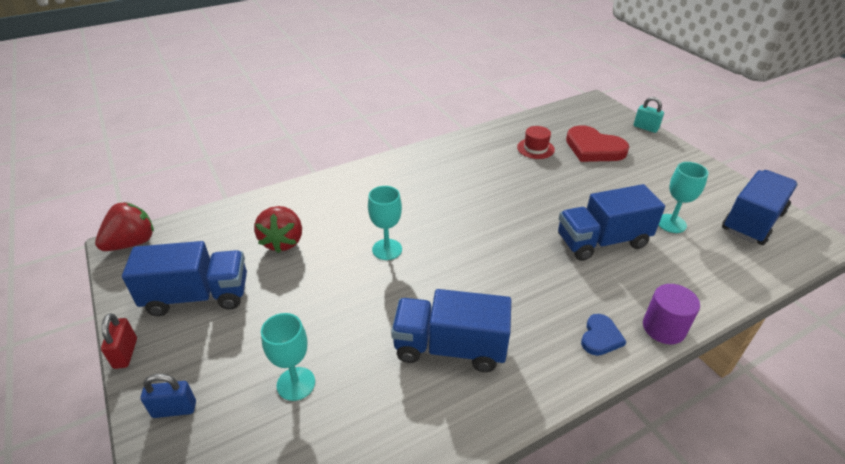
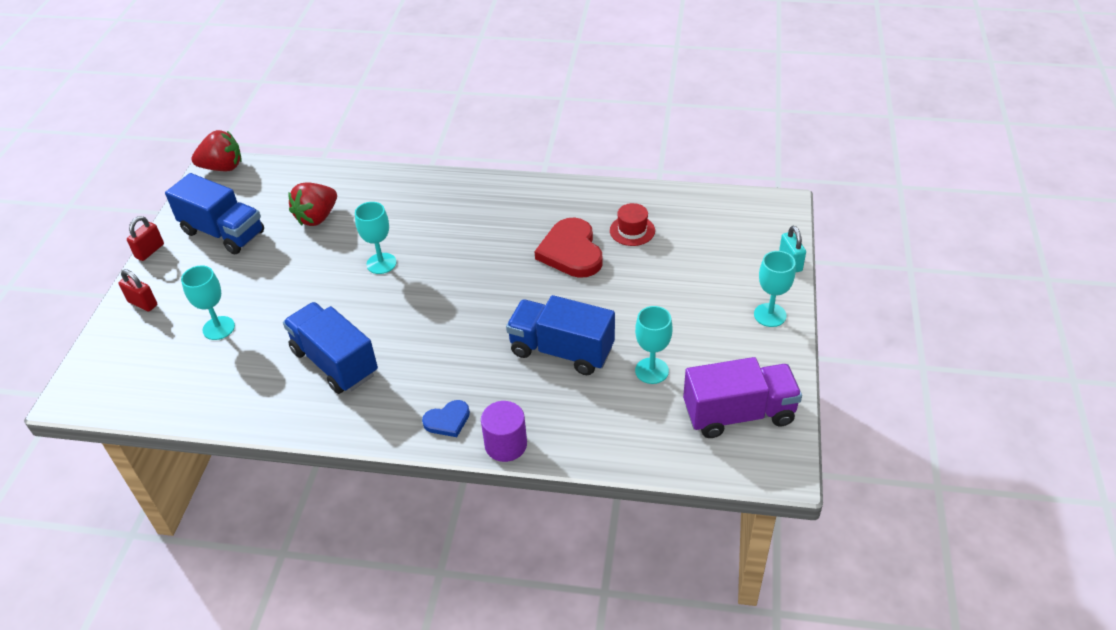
camera: 40 degrees right, 5 degrees up
(174, 409) = (142, 303): blue padlock -> red padlock
(594, 148) = (693, 258): red heart -> red heart (571, 251)
(679, 159) = (770, 315): none -> turquoise goblet
(752, 222) = (738, 414): blue truck -> purple truck

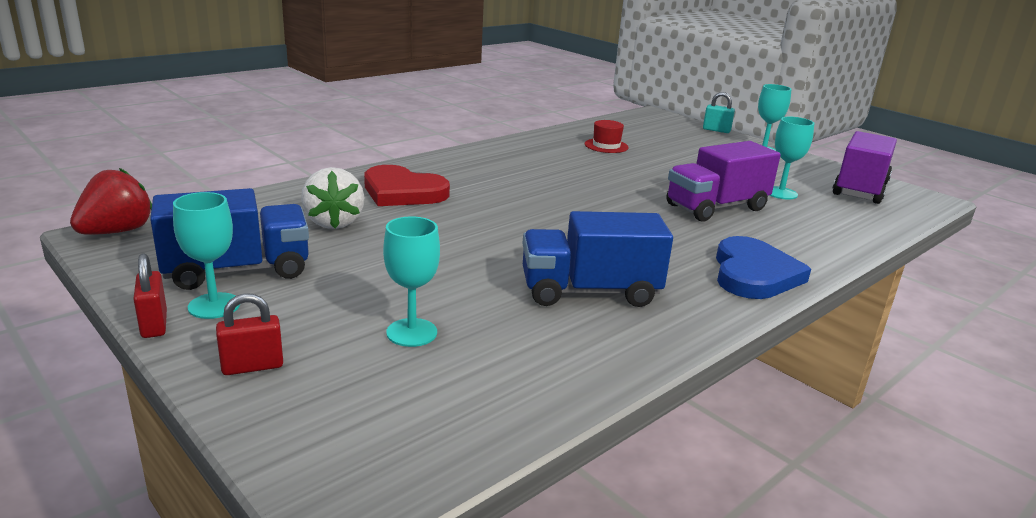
camera: 55 degrees left, 20 degrees down
(317, 217) = (334, 222): red strawberry -> white strawberry
(381, 263) = (472, 223): turquoise goblet -> turquoise goblet (214, 306)
(447, 420) = (753, 274): blue heart -> blue heart, size x1.87
(506, 444) = (815, 264): purple cylinder -> none
(561, 351) = (716, 207): blue truck -> purple truck
(571, 251) = (596, 166): red heart -> red heart (403, 192)

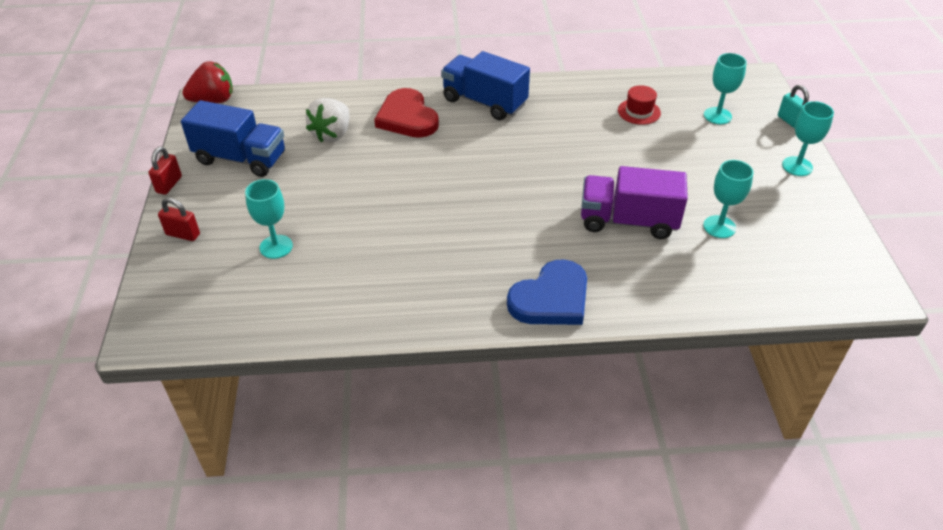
camera: 40 degrees right, 20 degrees up
(214, 306) = (205, 182): turquoise goblet -> turquoise goblet (717, 116)
(589, 292) = (412, 262): blue truck -> blue truck (484, 102)
(860, 189) = (816, 252): purple truck -> none

